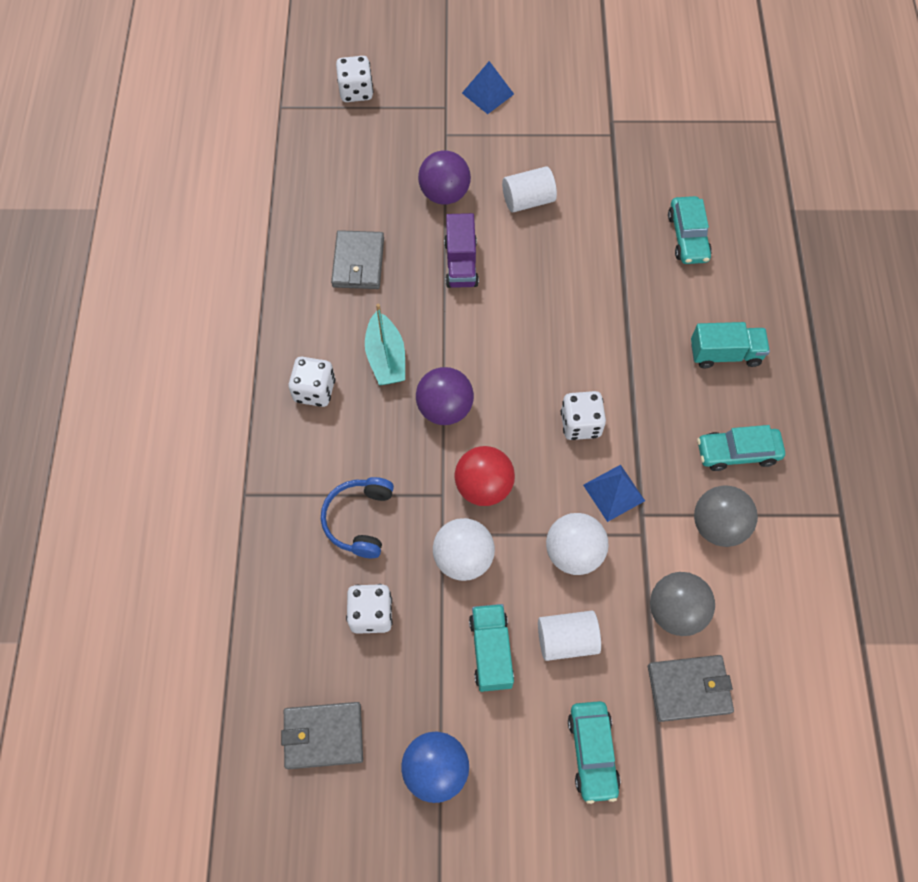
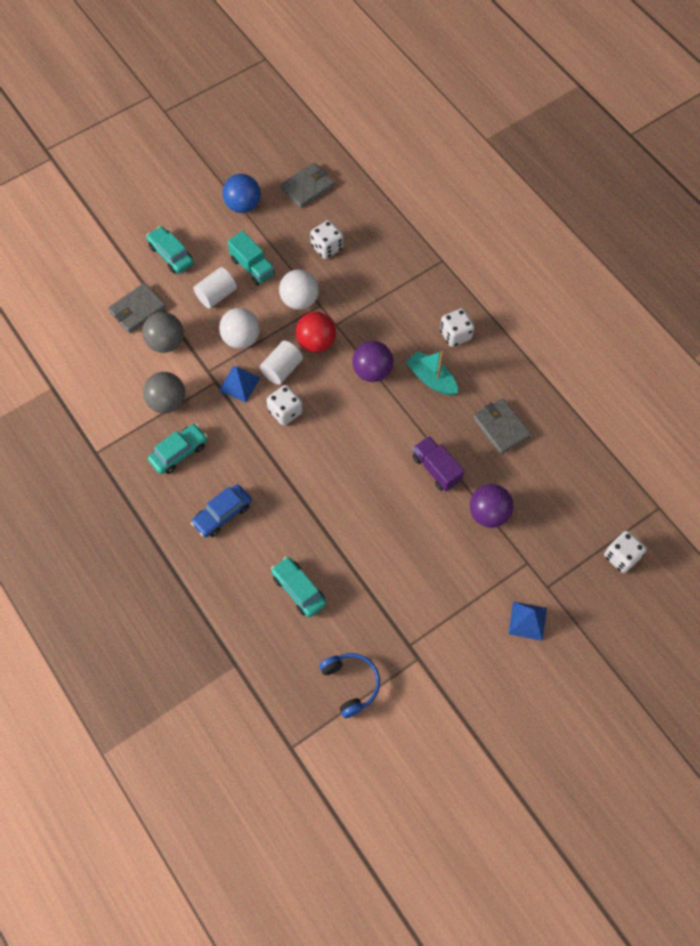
camera: 145 degrees right, 0 degrees up
(359, 520) = (370, 285): blue headphones -> blue headphones (351, 684)
(528, 200) = (429, 546): white cylinder -> white cylinder (282, 369)
(725, 354) = (222, 514): turquoise truck -> blue car

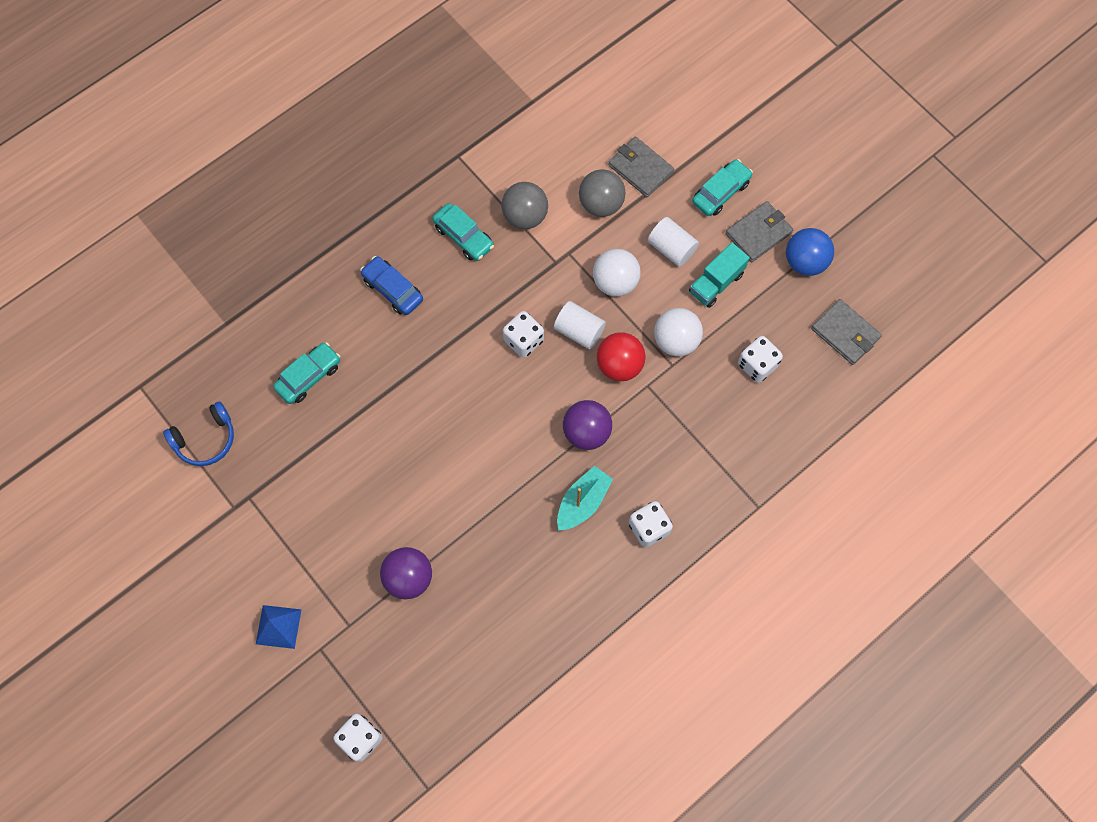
camera: 85 degrees right, 5 degrees up
(239, 384) = (555, 287): blue pyramid -> none
(436, 469) = (462, 514): purple truck -> none
(501, 427) = (523, 589): grey wallet -> grey wallet (758, 233)

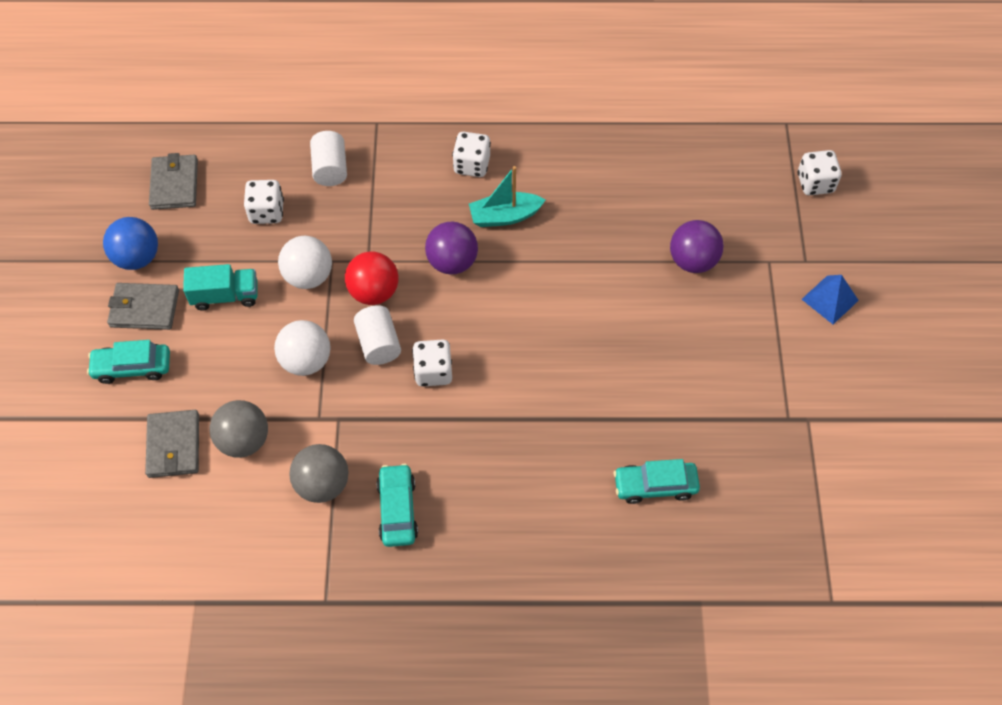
camera: 140 degrees left, 10 degrees down
(205, 439) = (796, 499): blue headphones -> none
(393, 290) = (510, 509): blue car -> none
(671, 248) = (228, 352): white cylinder -> white cylinder (330, 168)

